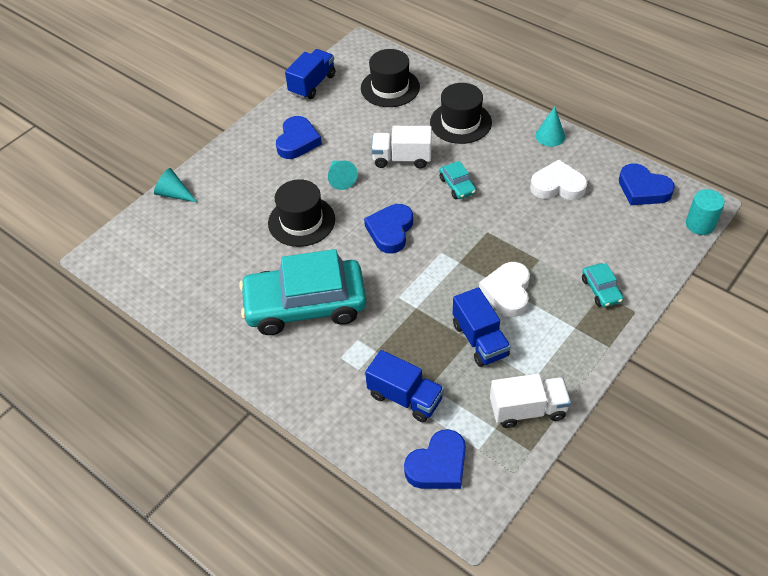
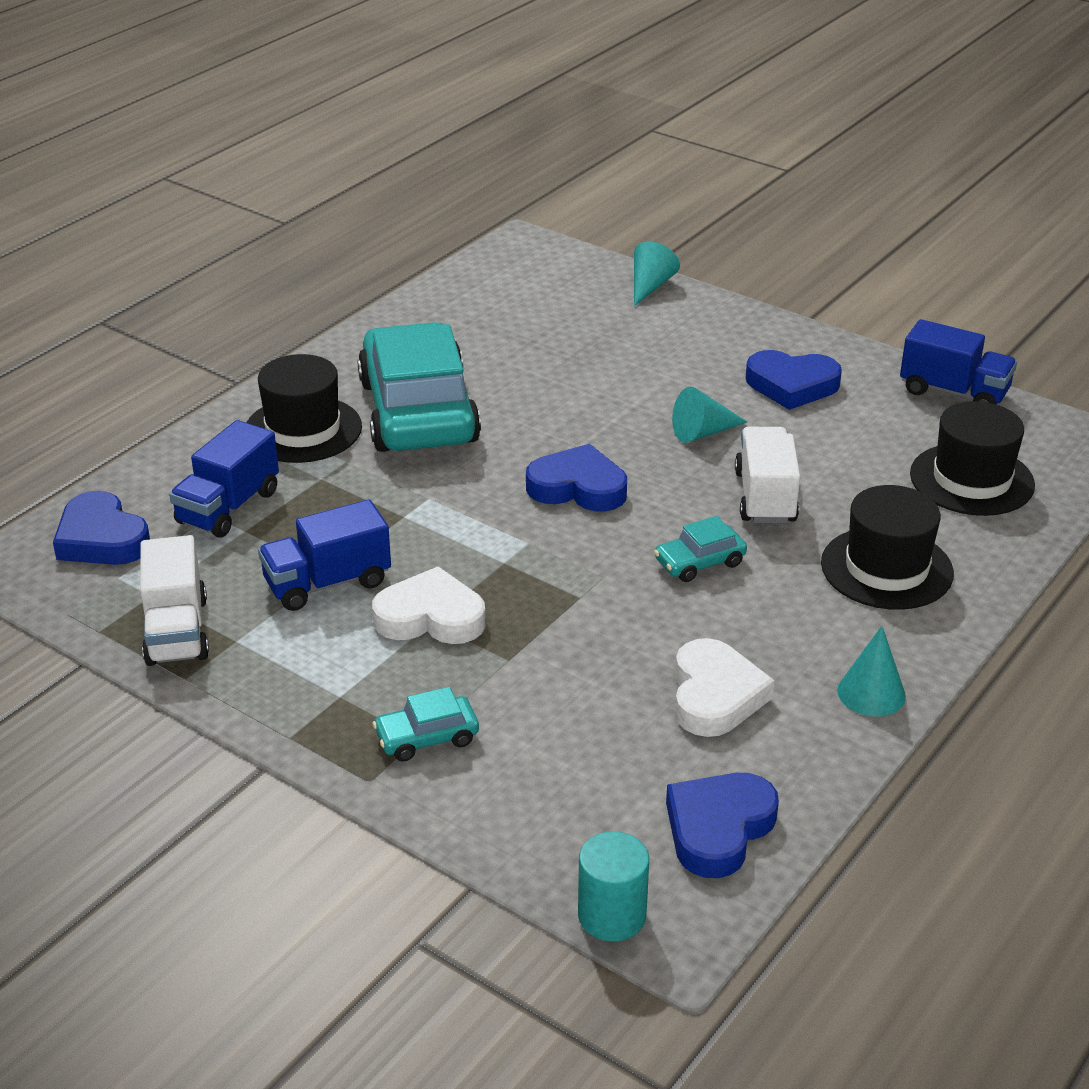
camera: 85 degrees right, 15 degrees down
(301, 221) = (597, 399): black hat -> black hat (303, 429)

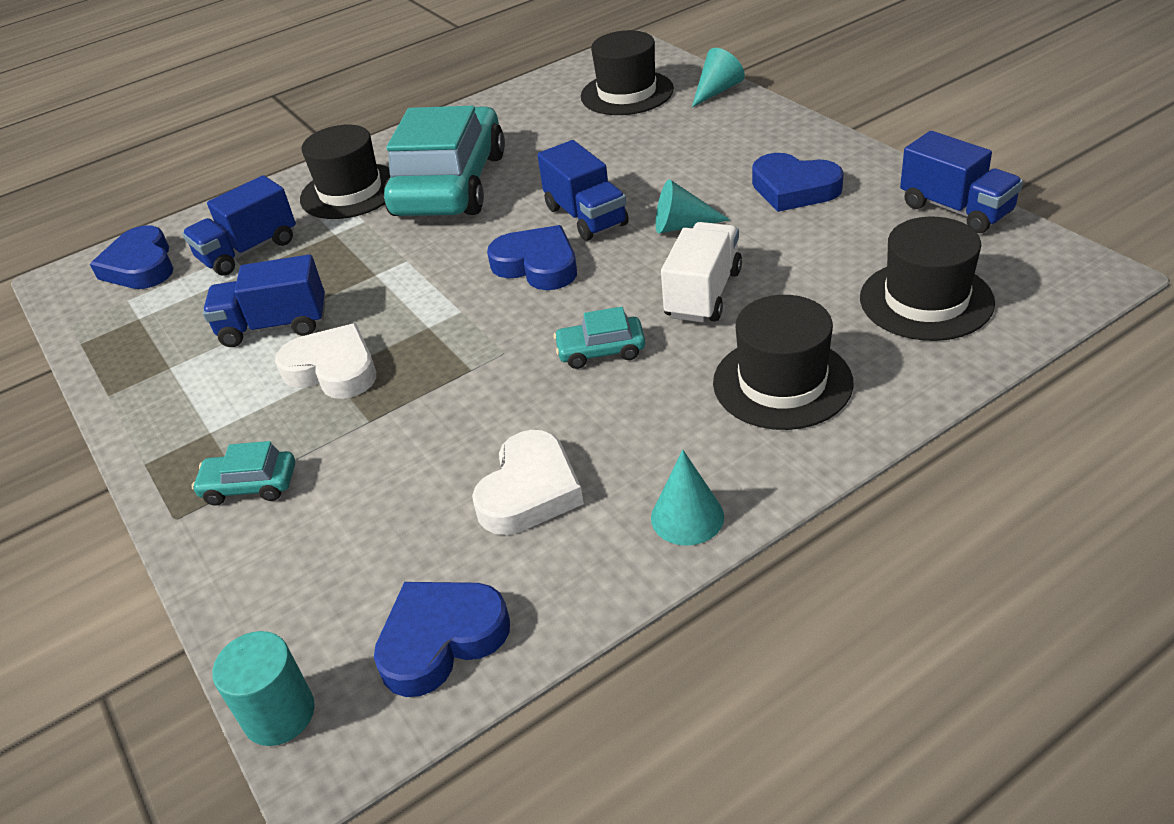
camera: 25 degrees right, 5 degrees up
(177, 631) = (134, 352): white truck -> none
(552, 294) = (627, 93): none -> black hat
(596, 432) = (586, 216): none -> blue truck

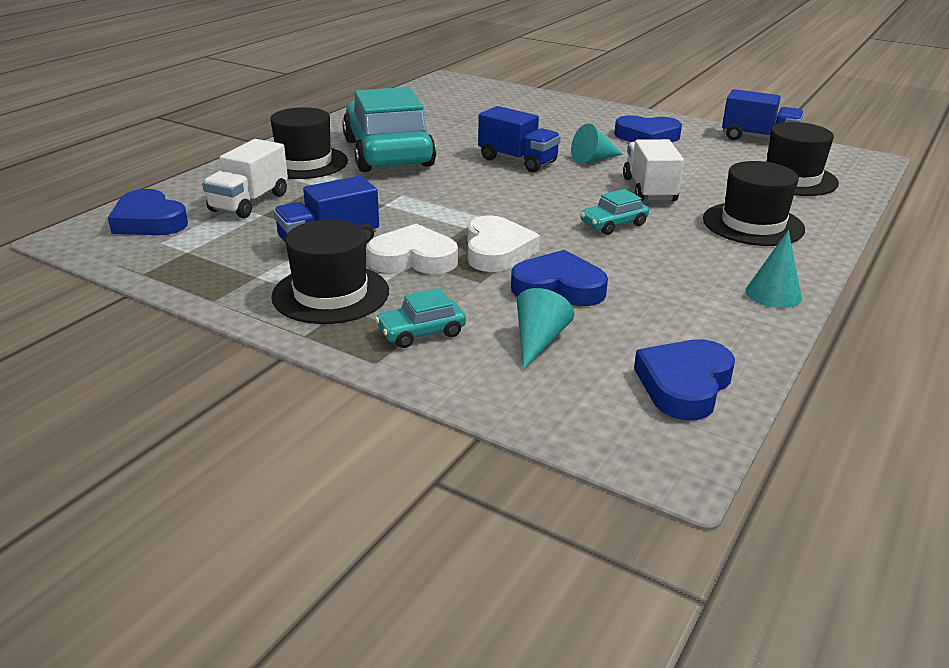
camera: 30 degrees left, 10 degrees down
(249, 251) = (249, 202): blue truck -> white truck
(279, 714) = (610, 452): turquoise cylinder -> none
(530, 491) = (651, 299): white heart -> white heart (497, 251)
(537, 265) = (511, 187): blue heart -> blue heart (558, 287)
(627, 93) = (471, 100): black hat -> black hat (330, 294)
(717, 91) = (536, 95): turquoise cone -> turquoise cone (538, 341)

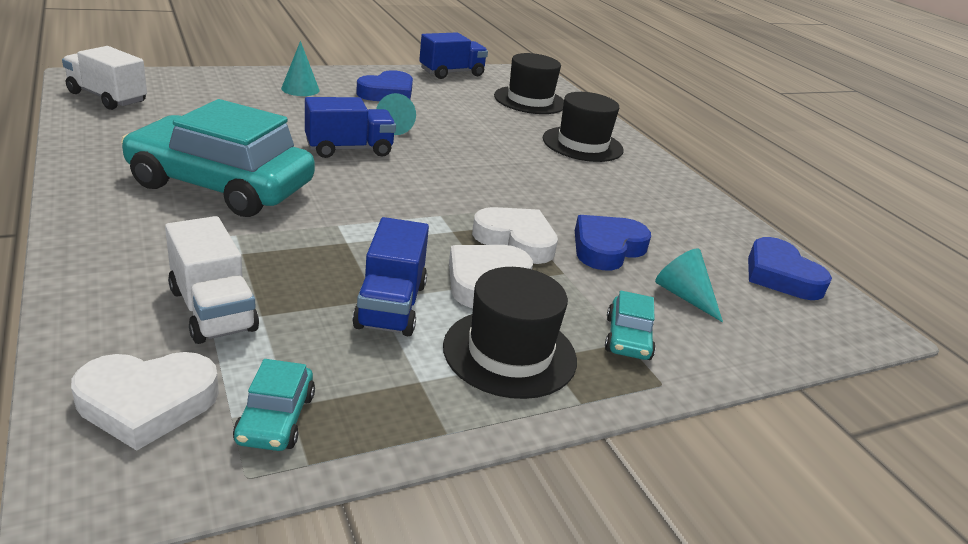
camera: 60 degrees left, 0 degrees up
(149, 221) = (147, 403): blue heart -> white heart
(304, 163) = (158, 233): black hat -> none
(613, 224) = (525, 179): turquoise car -> turquoise car (276, 418)
(649, 190) = (483, 141): white truck -> white truck (107, 97)
(773, 294) = (685, 190): turquoise cone -> turquoise cone (300, 89)

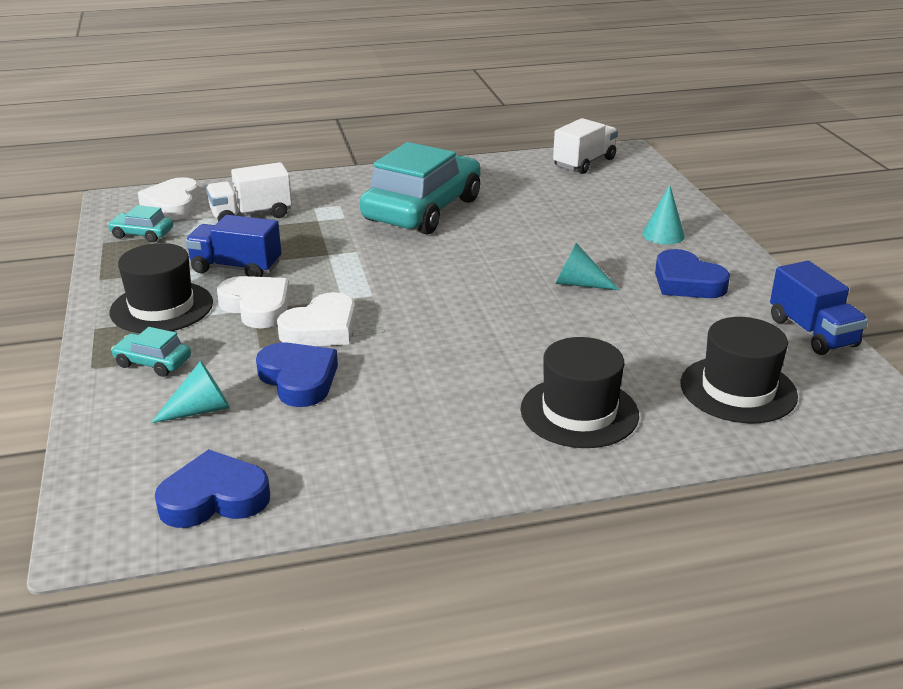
camera: 105 degrees right, 0 degrees up
(349, 149) = (509, 258): blue truck -> none

